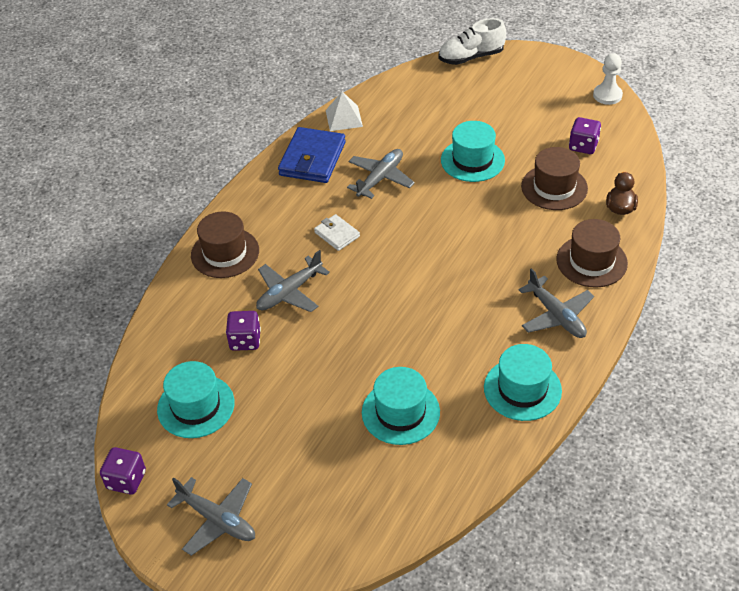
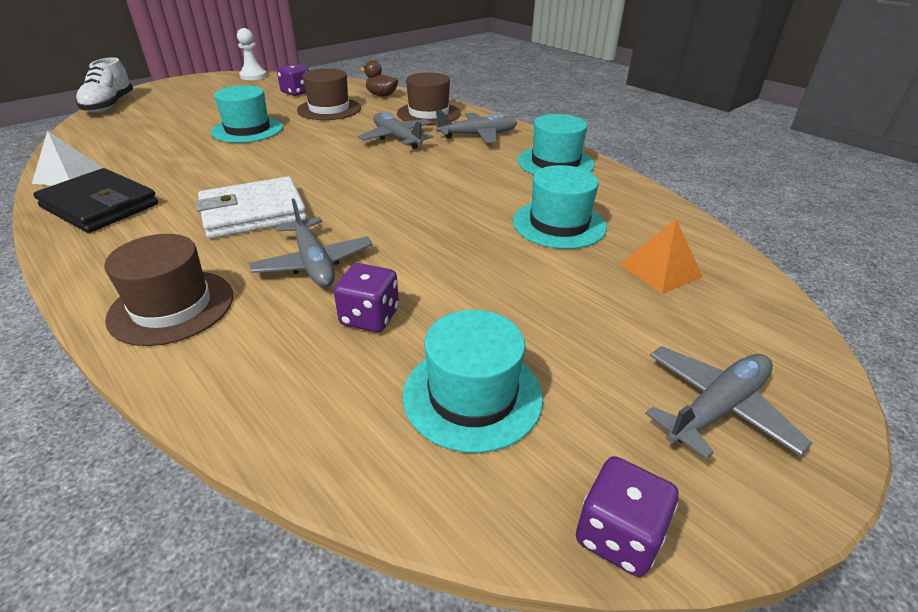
camera: 75 degrees left, 10 degrees down
(312, 159) = (100, 206): blue wallet -> black wallet
(337, 234) = (253, 213): white wallet -> white wallet, size x1.85
(357, 486) = (660, 270): none -> orange pyramid
(380, 178) = (201, 173): grey plane -> grey plane (397, 138)

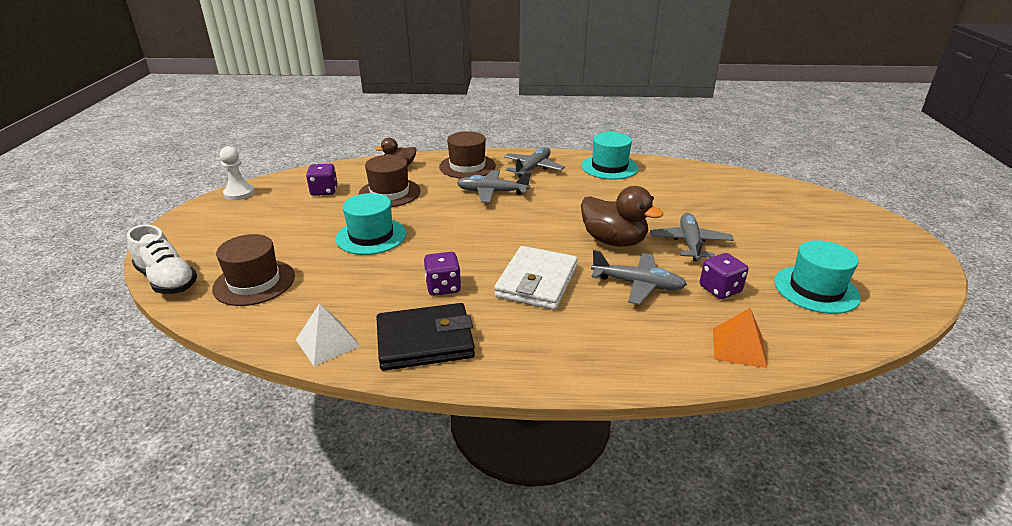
camera: 45 degrees left, 5 degrees down
(172, 307) = (635, 350): brown hat -> brown hat (254, 282)
(391, 219) = (613, 241): none -> brown duck
(559, 224) = (684, 200): turquoise hat -> none
(618, 535) = (926, 296): purple dice -> purple dice (443, 287)
(660, 270) = (759, 200): orange pyramid -> orange pyramid (739, 347)
(717, 408) = (870, 241): grey plane -> grey plane (689, 243)

